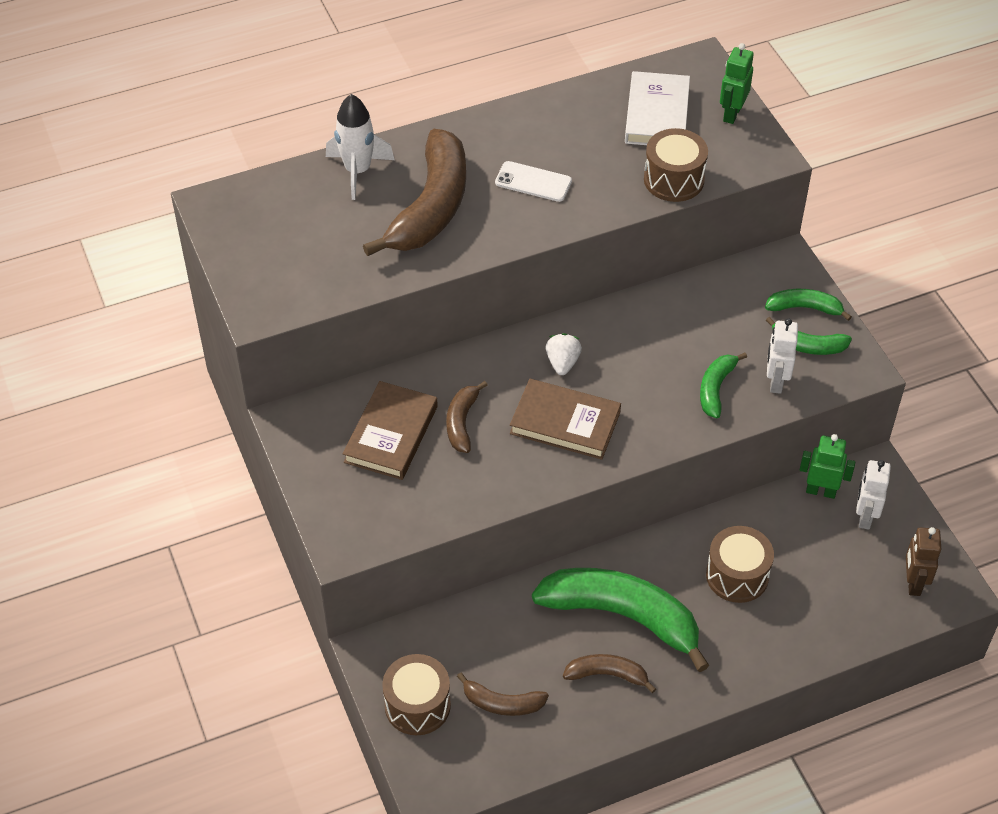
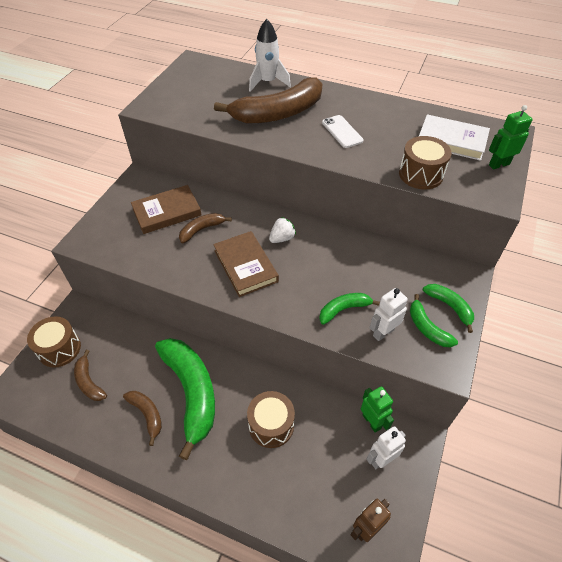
camera: 45 degrees right, 0 degrees up
(657, 114) = (451, 141): white book -> white book turned 60 degrees clockwise

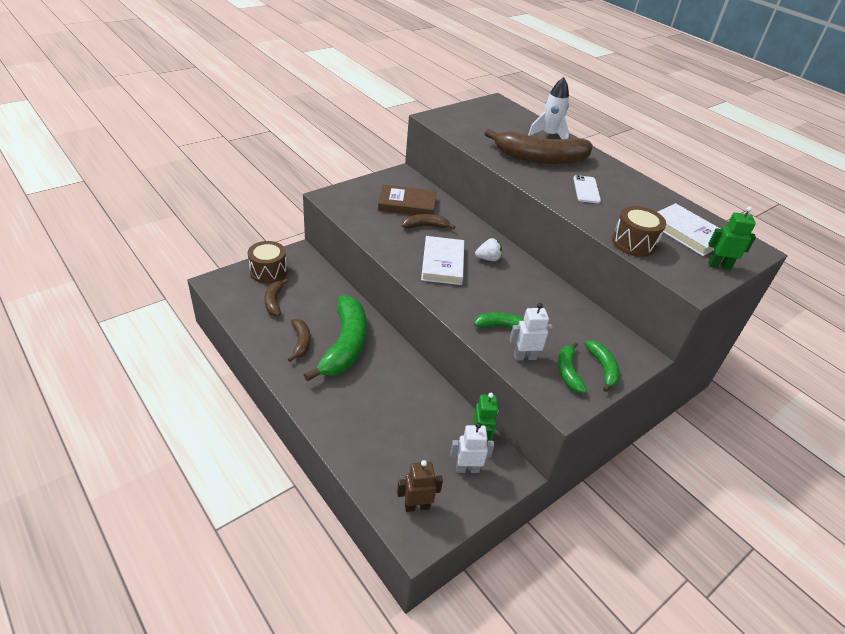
camera: 25 degrees right, 10 degrees down
(245, 266) = (442, 263): brown book -> white book
(271, 425) = (391, 398): brown drum -> none

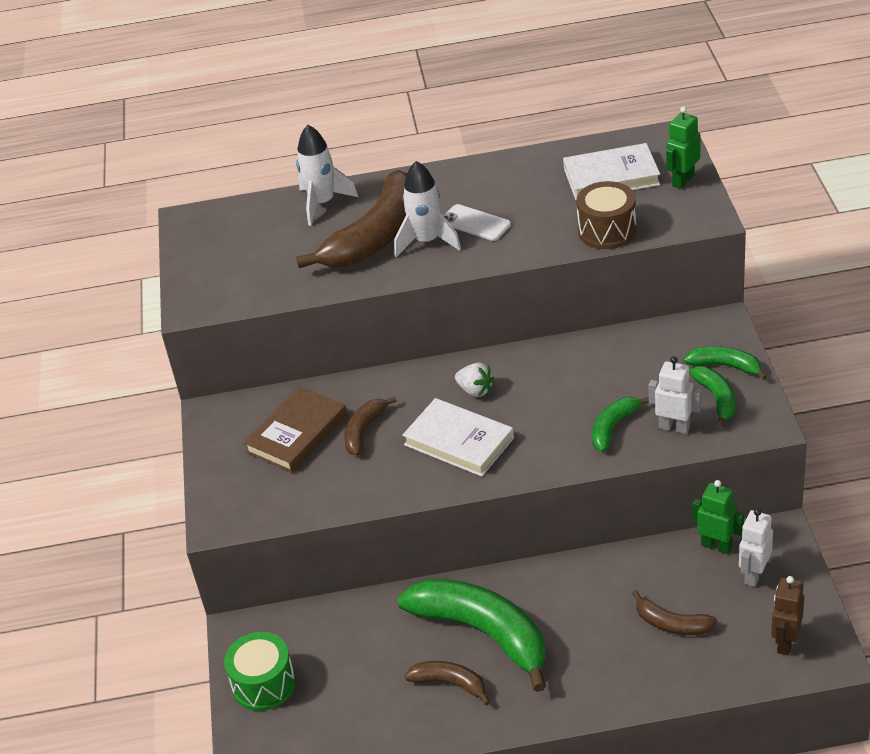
camera: 50 degrees left, 0 degrees up
(268, 271) = (264, 684): brown drum -> green drum
(274, 302) = (342, 694): brown banana -> brown banana (671, 623)
(488, 259) = (475, 390): white strawberry -> white strawberry turned 105 degrees clockwise
(524, 357) = (674, 427): white robot -> white robot turned 90 degrees clockwise
(553, 176) = (427, 241): none -> white rocket
(568, 372) = (717, 399): green banana -> green banana turned 135 degrees counterclockwise

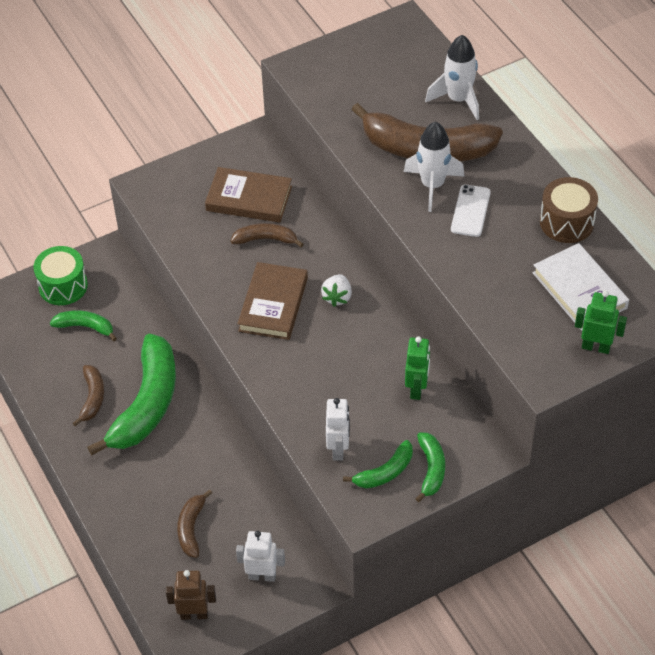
camera: 65 degrees right, 10 degrees up
(459, 441) = (273, 304): white book -> brown book
(607, 231) = (495, 308): brown drum -> brown drum (566, 222)
(613, 427) = (324, 405): green banana -> green banana (85, 327)
(716, 546) = (287, 541): green robot -> green robot (417, 389)

